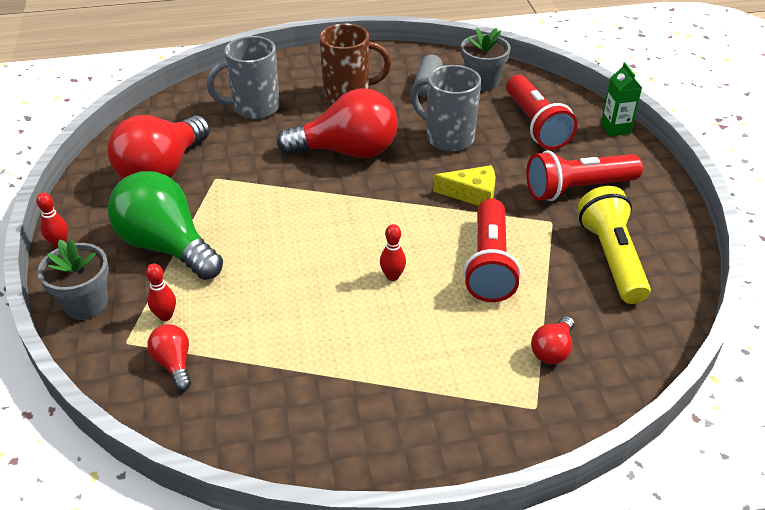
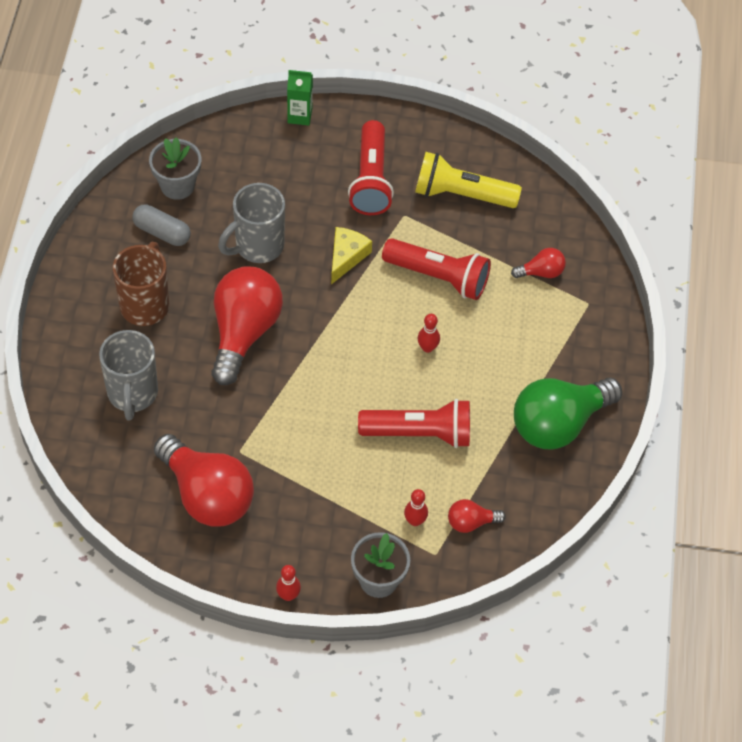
camera: 75 degrees left, 15 degrees up
(167, 246) = (326, 507): green light bulb -> green light bulb (558, 424)
(536, 125) = (268, 171): red flashlight -> red flashlight (419, 433)
(552, 350) = (541, 272): red light bulb -> red light bulb turned 60 degrees counterclockwise

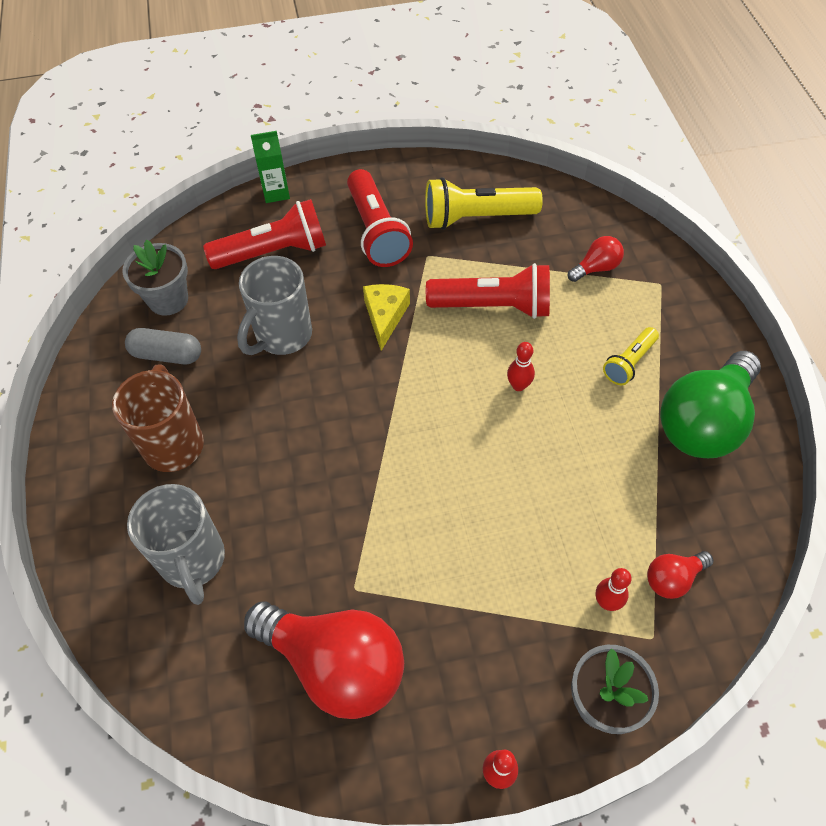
camera: 15 degrees left, 0 degrees up
(244, 332) = (303, 437): red light bulb -> none
(419, 433) = (558, 488): red flashlight -> red flashlight (273, 252)
(525, 359) = (629, 363): none -> yellow flashlight

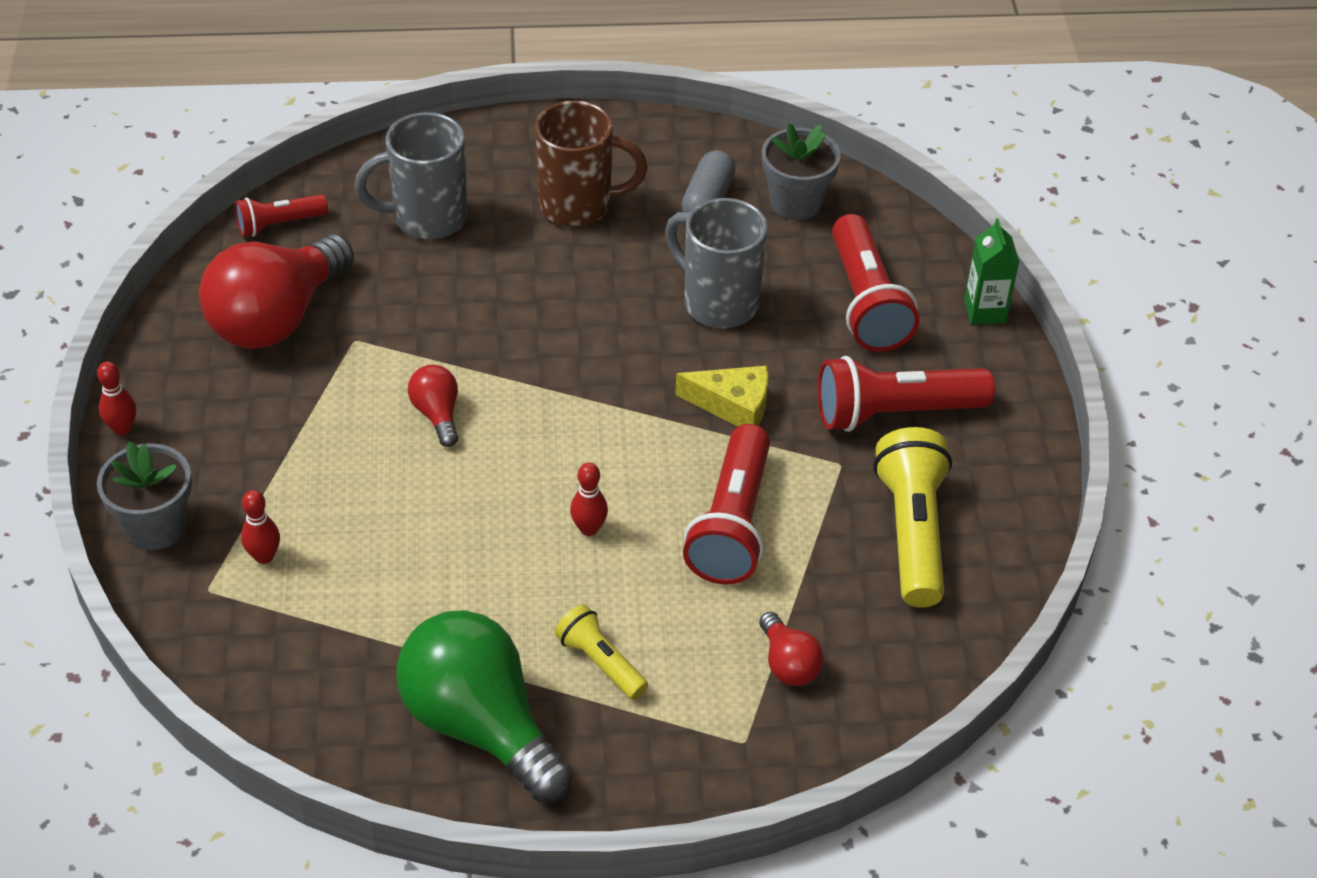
camera: 95 degrees right, 10 degrees down
(205, 697) = (279, 224): none -> red flashlight
(672, 579) = (270, 628): red light bulb -> red light bulb (437, 414)

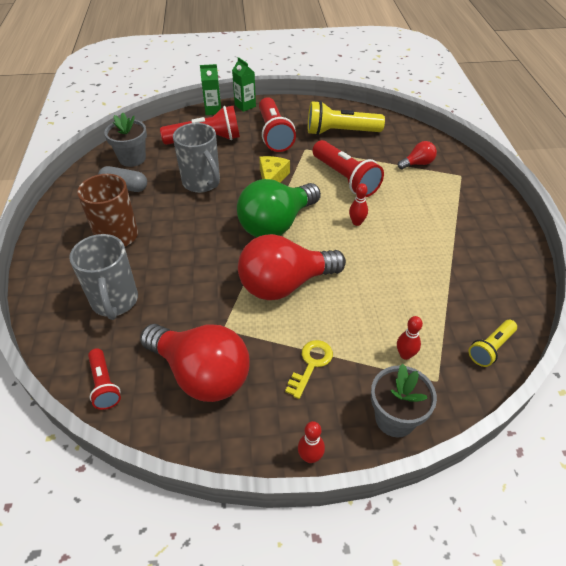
camera: 90 degrees left, 0 degrees up
(269, 438) = (311, 364): none -> yellow key
(437, 414) = (285, 284): red light bulb -> red light bulb, size x2.18
(480, 725) = (485, 254): green light bulb -> green light bulb (276, 224)
(600, 662) = (435, 216): yellow flashlight -> yellow flashlight (491, 348)
(718, 303) = (202, 183): grey mug -> grey mug turned 75 degrees counterclockwise
(732, 524) = (345, 178): red flashlight -> red flashlight turned 45 degrees clockwise
(1011, 365) = (245, 106): none -> green carton

